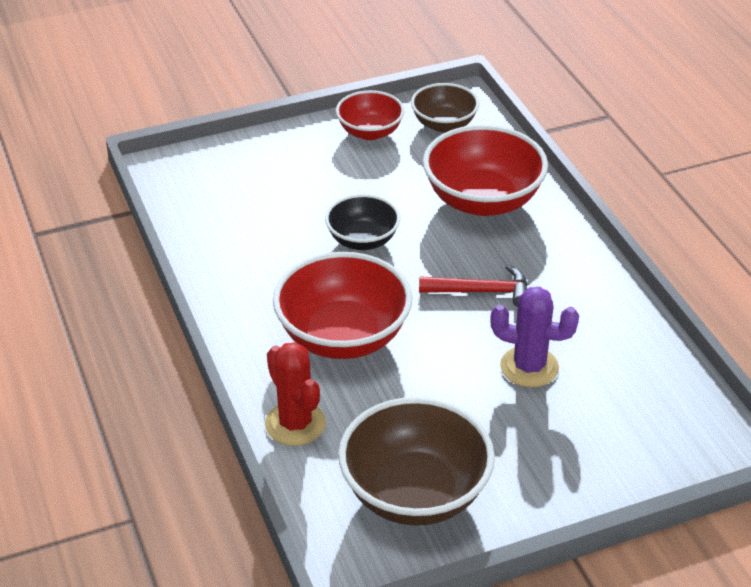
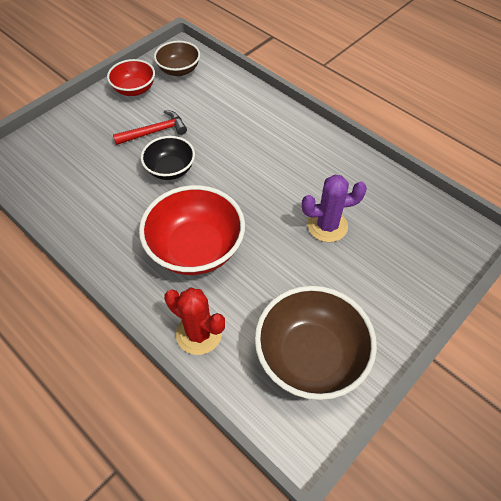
camera: 25 degrees left, 15 degrees up
(481, 291) = (267, 181): red hammer -> red hammer (154, 132)
(482, 200) = (232, 115): red bowl -> none

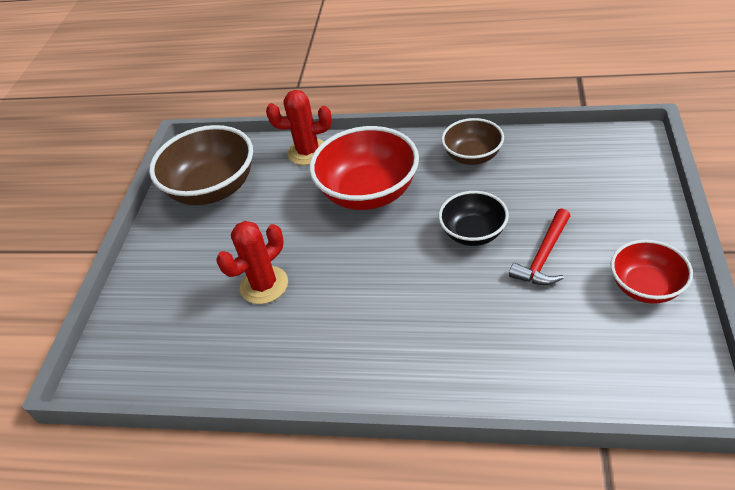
camera: 150 degrees right, 10 degrees down
(179, 70) = (641, 356): brown bowl -> brown bowl (472, 156)
(327, 226) = (264, 285): purple cactus -> red cactus

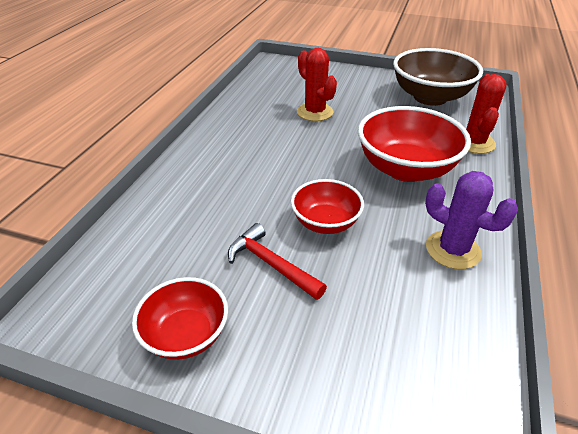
camera: 95 degrees right, 5 degrees down
(472, 156) = (453, 250): brown bowl -> purple cactus
(473, 233) = (325, 222): black bowl -> red bowl

